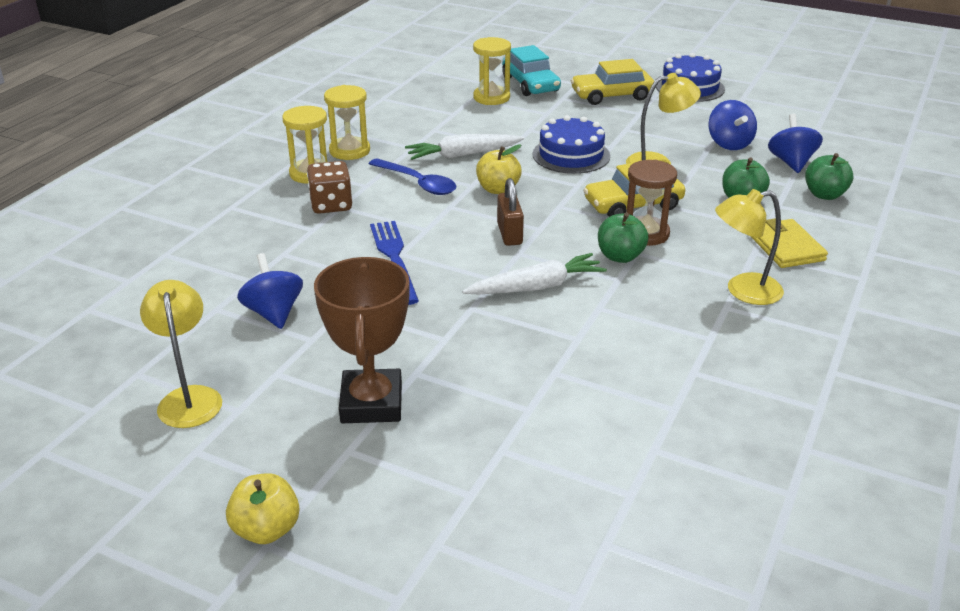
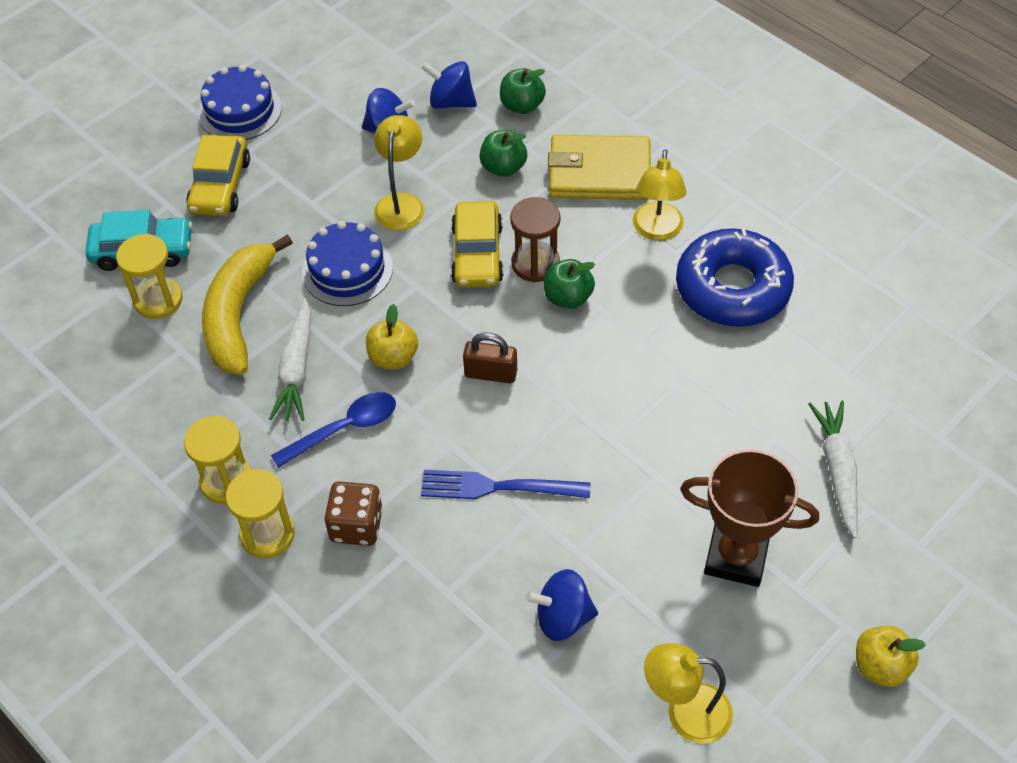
camera: 70 degrees left, 20 degrees up
(498, 125) = (238, 315): none -> yellow banana
(536, 287) = (596, 379): white carrot -> white carrot (837, 470)
(708, 349) = (732, 288): none -> blue donut
(785, 247) = (599, 172): yellow wallet -> yellow wallet, size x1.52

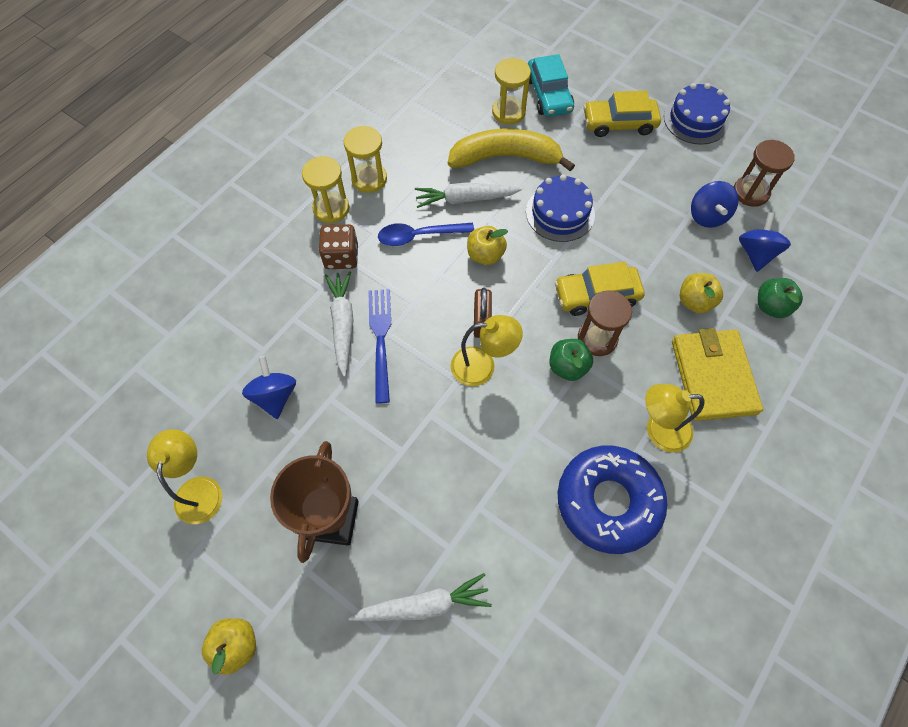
camera: 80 degrees right, 10 degrees up
(344, 429) = (419, 236): blue spoon -> blue spoon turned 120 degrees clockwise
(366, 86) = (750, 192): none -> brown hourglass
(401, 203) = (634, 236): yellow lamp -> yellow lamp (482, 366)
(466, 530) = (343, 324): none -> white carrot
(503, 167) = (694, 301): green apple -> yellow apple

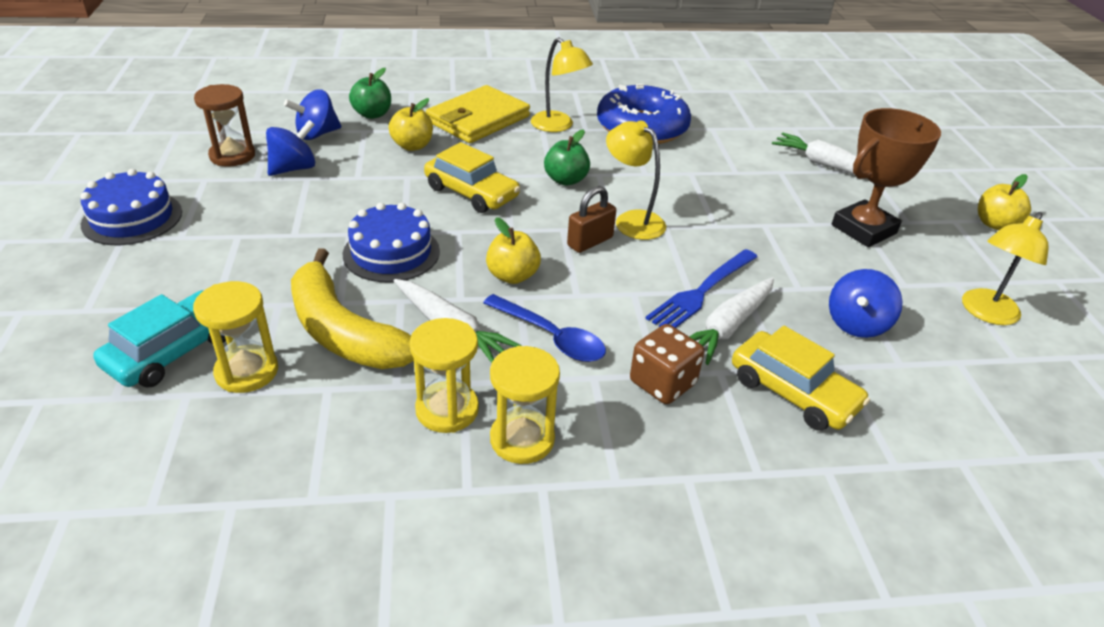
camera: 135 degrees left, 25 degrees down
(331, 208) = (614, 444): yellow hourglass -> yellow hourglass (447, 410)
(597, 338) = (517, 176): brown hourglass -> none
(619, 123) = (188, 268): yellow car -> yellow car (793, 392)

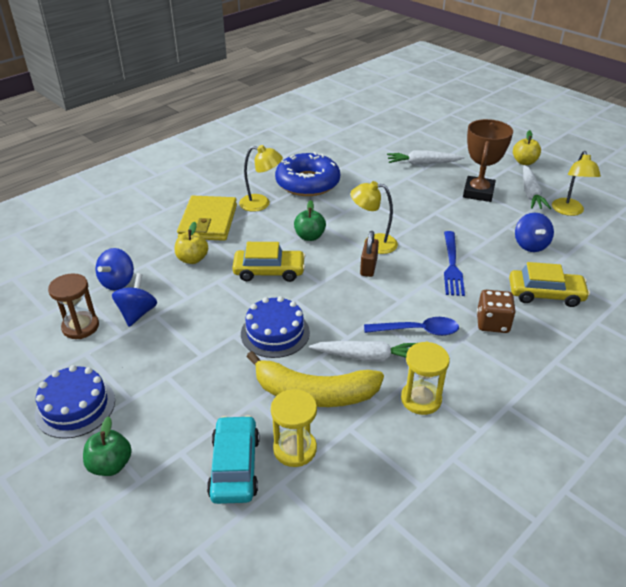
camera: 35 degrees left, 0 degrees up
(372, 114) = (135, 250): green apple -> green apple (110, 465)
(512, 276) = (356, 309): yellow apple -> none
(522, 439) = (471, 390): yellow hourglass -> none
(728, 327) = (484, 278): white carrot -> white carrot (530, 193)

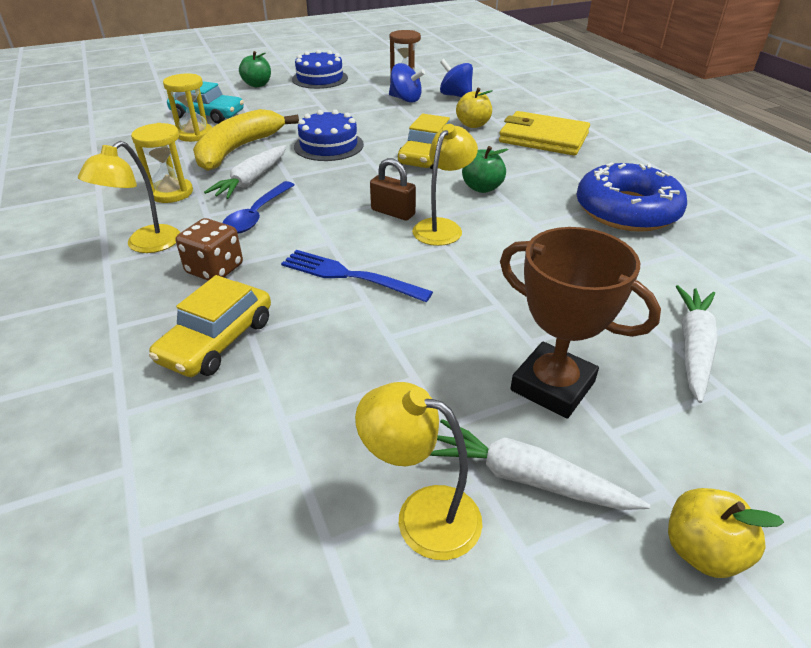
camera: 110 degrees right, 0 degrees up
(261, 204) = (574, 170): yellow lamp -> yellow lamp (145, 245)
(530, 245) = (342, 382): blue spinning top -> none

